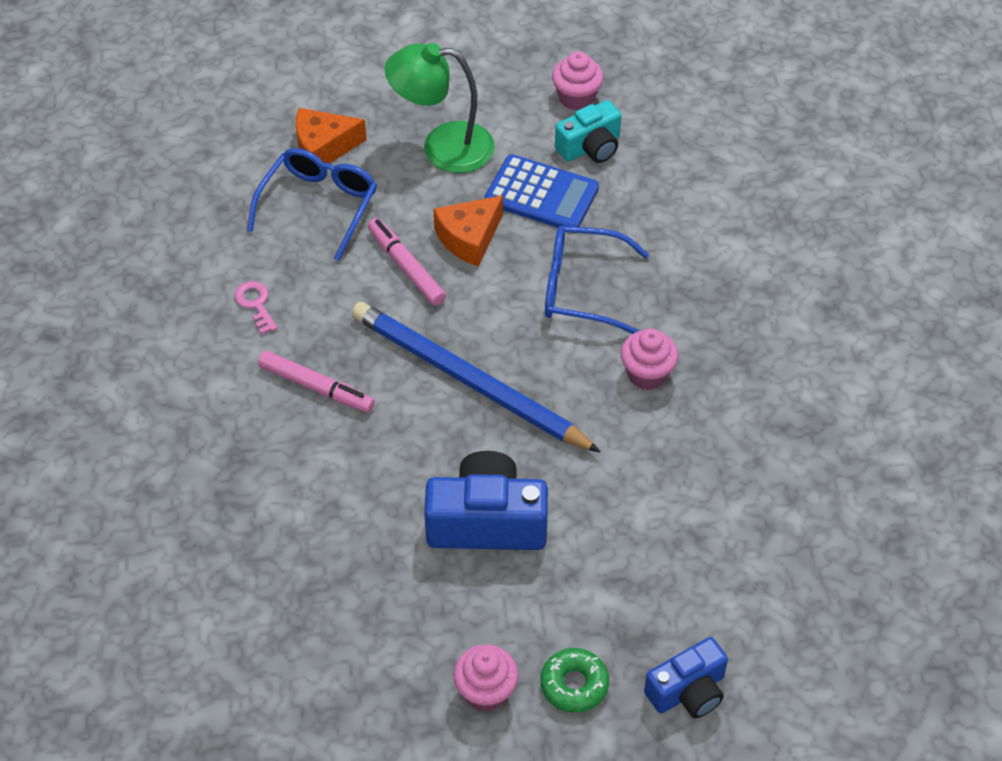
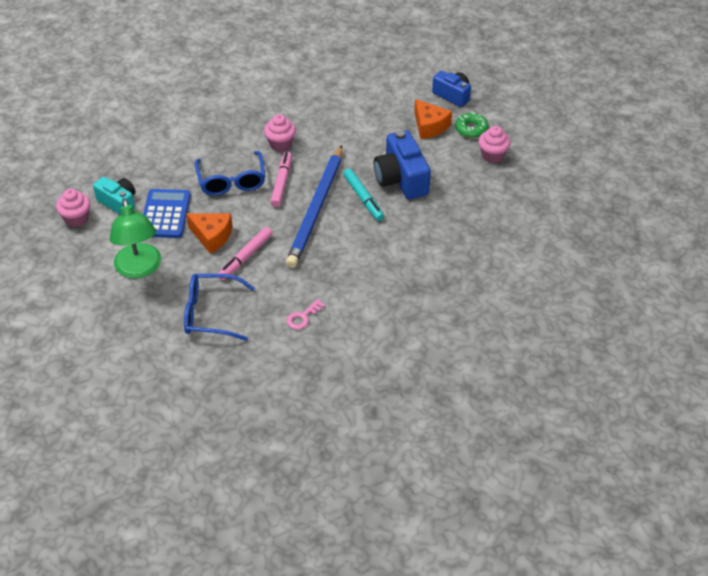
camera: 110 degrees left, 5 degrees down
(316, 387) = (350, 269): pink marker -> pink marker (281, 182)
(323, 147) = (158, 327): orange cheese -> orange cheese (429, 126)
(464, 452) = (363, 198): none -> turquoise marker

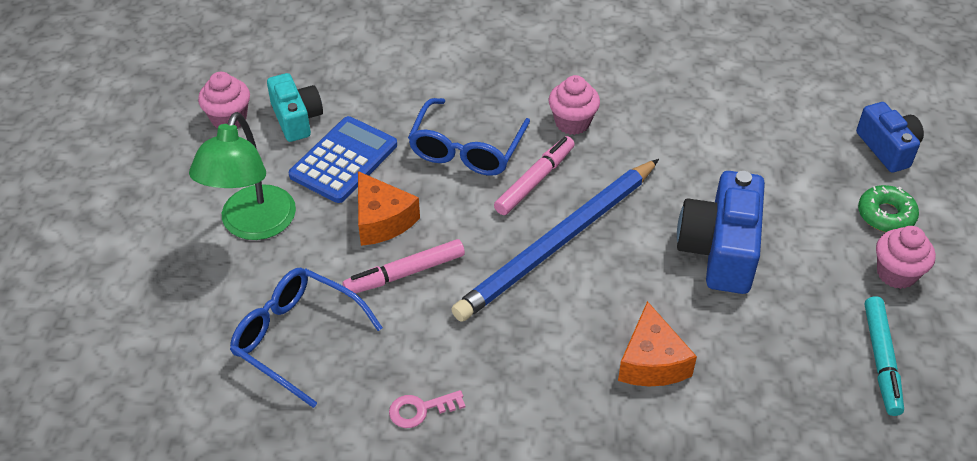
camera: 30 degrees right, 0 degrees up
(363, 198) = (640, 256): turquoise marker -> turquoise marker (881, 360)
(429, 126) = (819, 183): orange cheese -> orange cheese (651, 362)

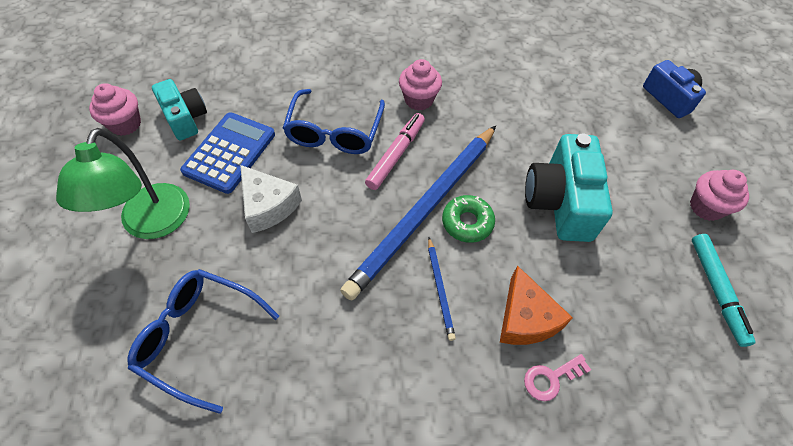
camera: 10 degrees left, 10 degrees up
(382, 220) = (268, 206): orange cheese -> white cheese
(405, 273) = (294, 256): pink marker -> none
(420, 410) = (324, 399): pink key -> pink key (551, 378)
(561, 323) = (440, 289): none -> blue pencil
(720, 250) = (560, 202): blue camera -> turquoise camera
(886, 215) = (683, 155): green donut -> green donut (467, 222)

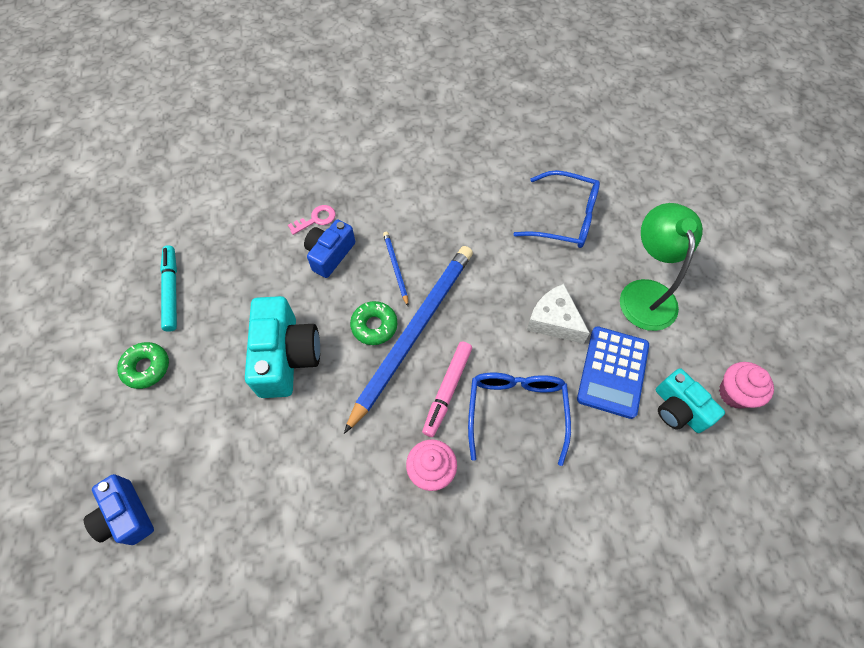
camera: 175 degrees right, 5 degrees up
(525, 318) = (330, 254): orange cheese -> blue camera
(706, 207) = (146, 368): pink cupcake -> green donut

